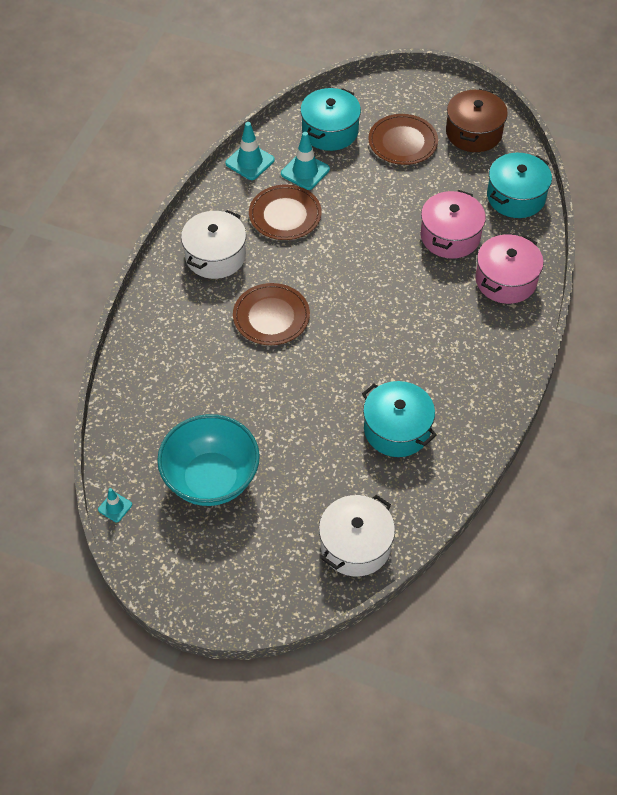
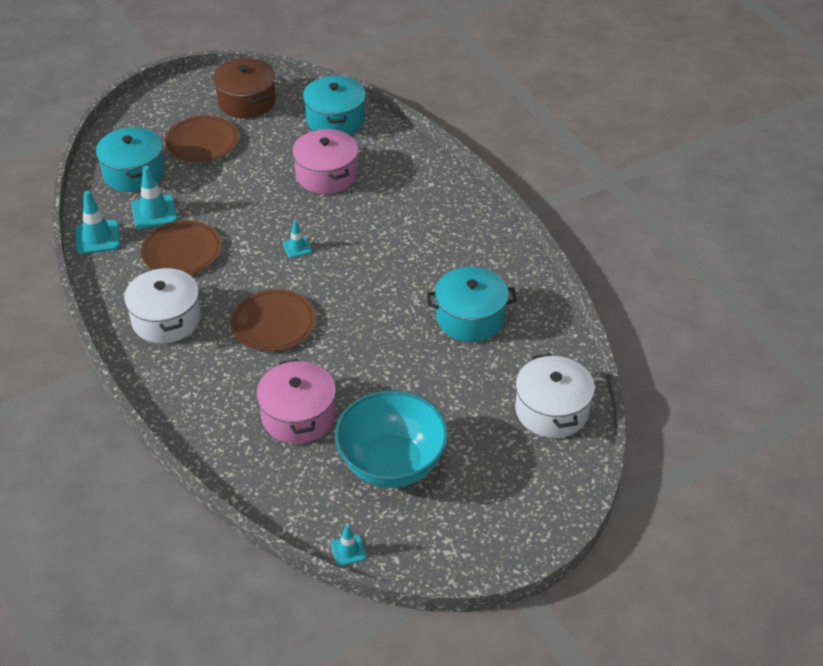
camera: 50 degrees left, 10 degrees down
(357, 275) = (297, 247): none -> turquoise traffic cone
(506, 280) = (404, 173): pink pot -> pink pot (298, 416)

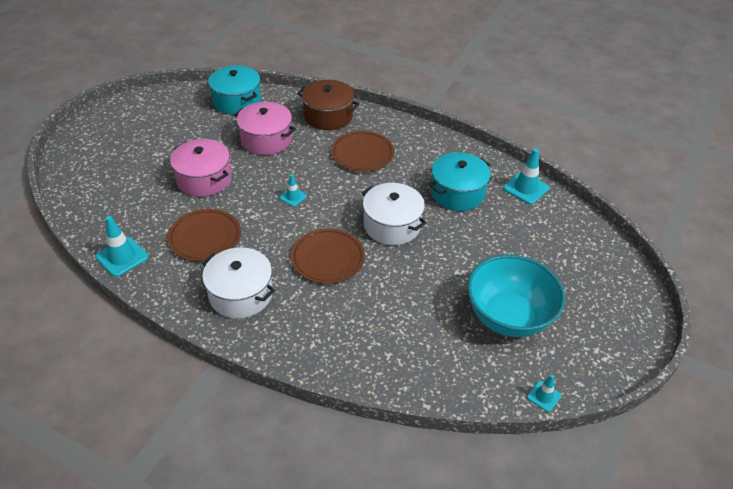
camera: 35 degrees left, 0 degrees up
(134, 173) = (109, 195): turquoise pot -> none
(154, 212) = (154, 218): turquoise traffic cone -> turquoise traffic cone (526, 188)
(202, 142) = (147, 152): brown plate -> brown plate (362, 153)
(246, 101) = (157, 112): brown pot -> brown pot (328, 116)
(298, 416) = (411, 316): pink pot -> pink pot (204, 179)
(551, 410) = (566, 228): white pot -> white pot (392, 225)

